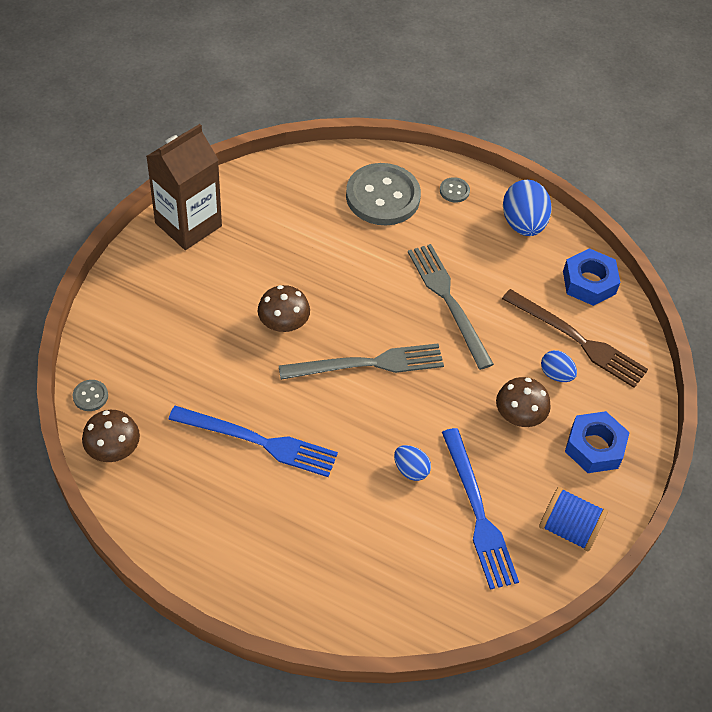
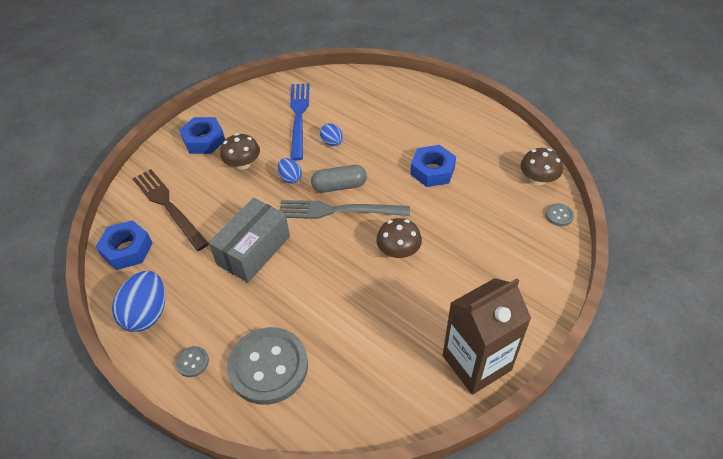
camera: 160 degrees left, 5 degrees down
(259, 441) = (432, 171): blue fork -> blue nut
(377, 399) = (339, 186): none -> grey capsule
(448, 301) = (253, 250): grey fork -> grey box
(556, 374) = (201, 185): blue egg -> blue egg (290, 178)
(568, 529) = (248, 104): blue spool -> none

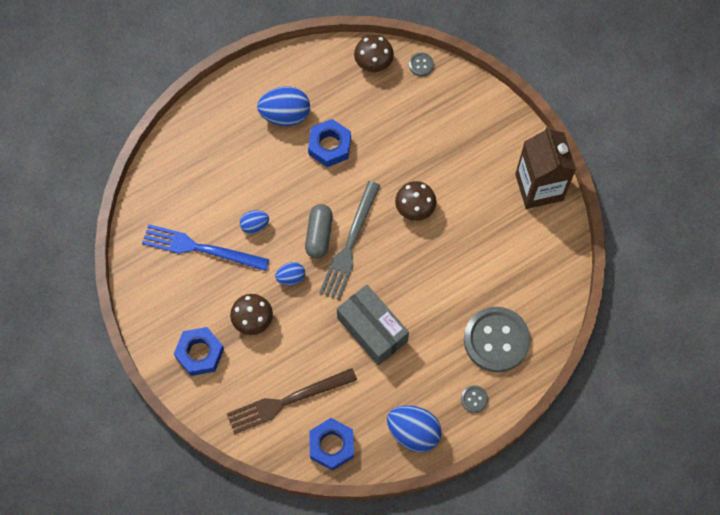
camera: 75 degrees left, 20 degrees up
(447, 134) = (285, 115): none -> blue egg

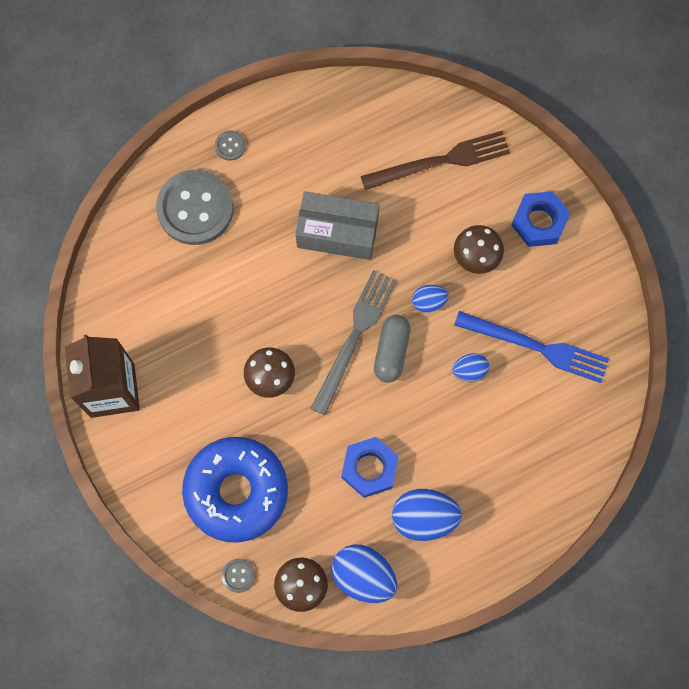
camera: 175 degrees left, 5 degrees up
(331, 445) = (394, 110): blue nut -> none
(372, 330) = (337, 232): grey box -> grey box turned 45 degrees counterclockwise
(413, 432) = (302, 117): blue egg -> blue egg (363, 576)
(430, 121) = (236, 491): none -> blue donut

